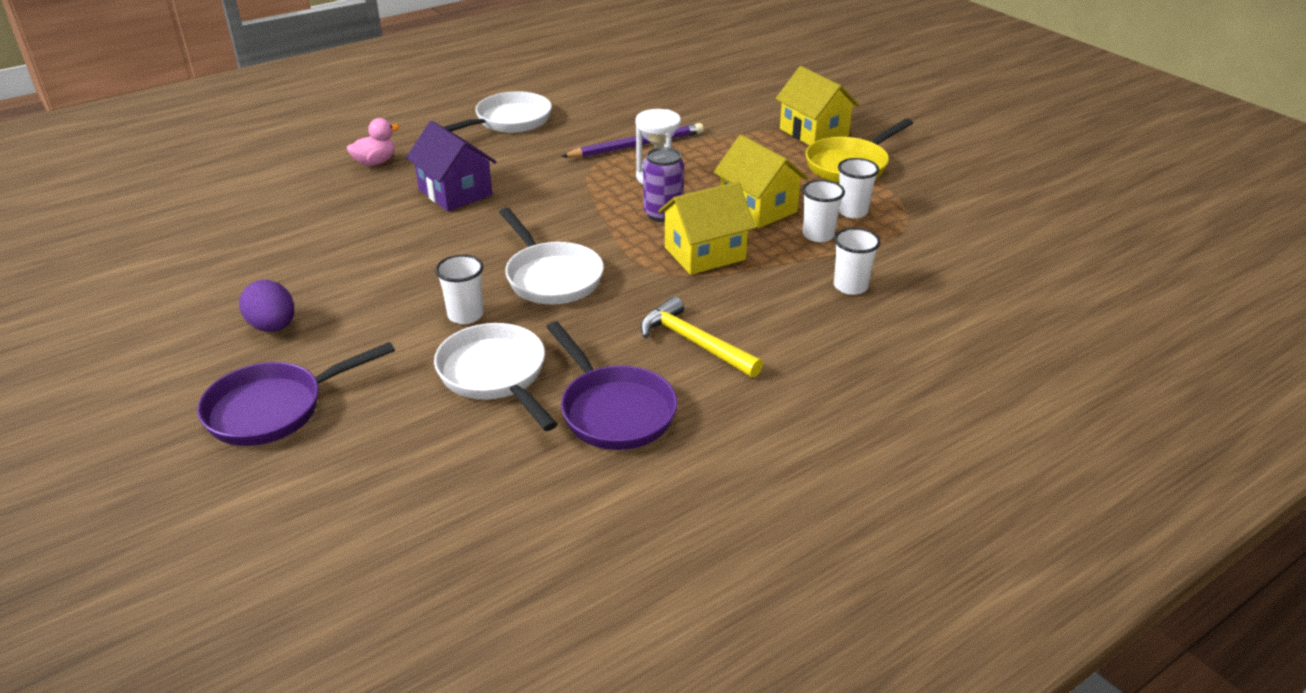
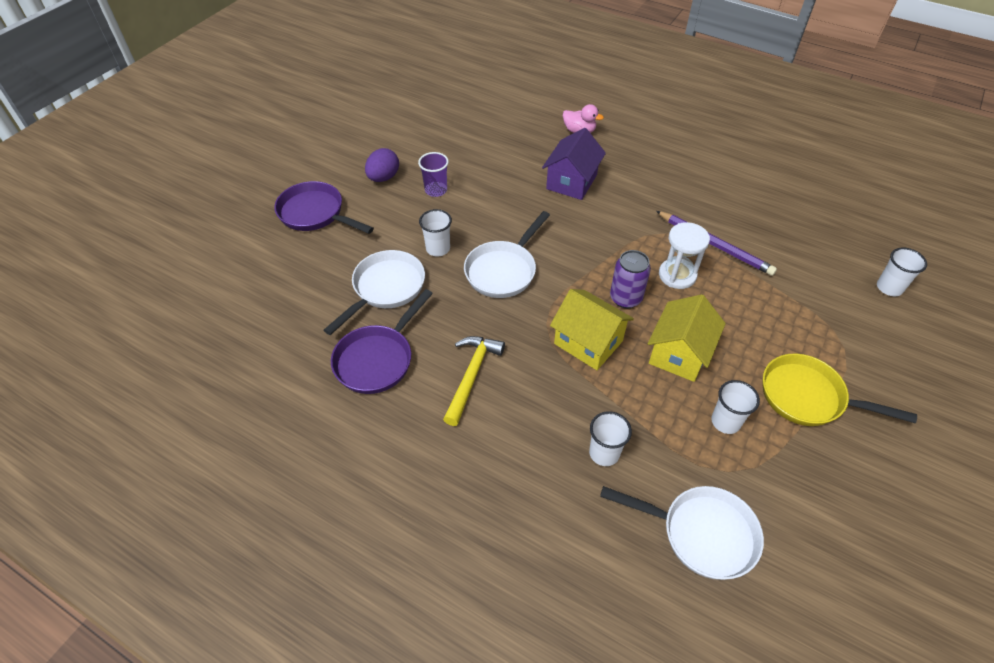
camera: 65 degrees right, 15 degrees up
(354, 289) = (436, 190): none -> purple cup
(508, 121) = (687, 164): white pan -> white pan (701, 533)
(813, 132) = (846, 351): yellow house -> none
(818, 235) = (668, 407): white cup -> white cup (889, 288)

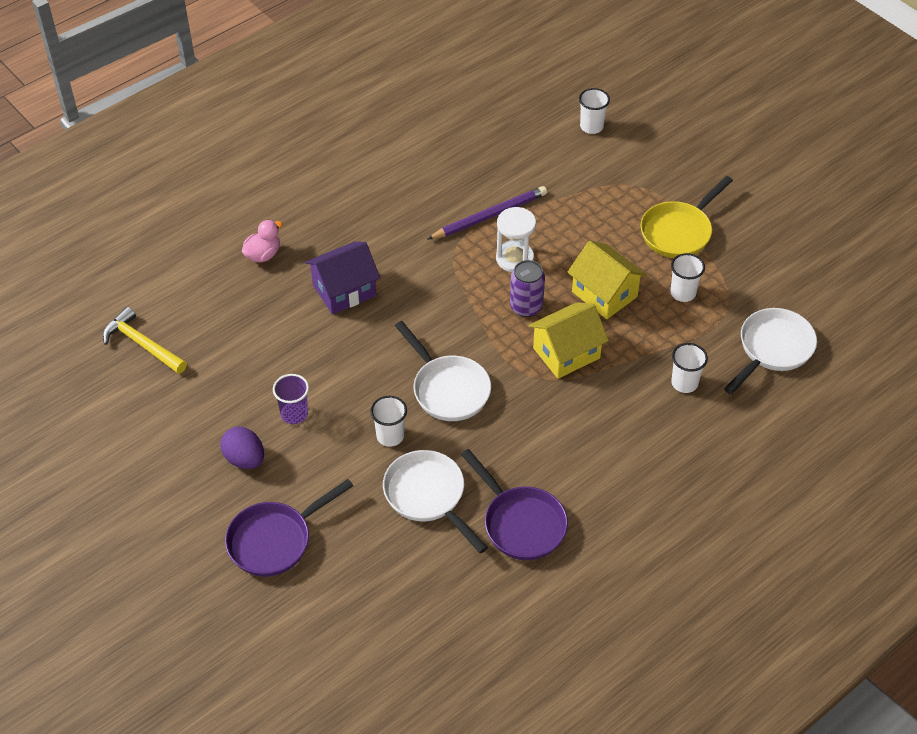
camera: 70 degrees left, 0 degrees up
(471, 376) = (570, 452): yellow hammer -> yellow hammer (142, 344)
(571, 182) = (344, 290): purple house -> purple house turned 75 degrees counterclockwise

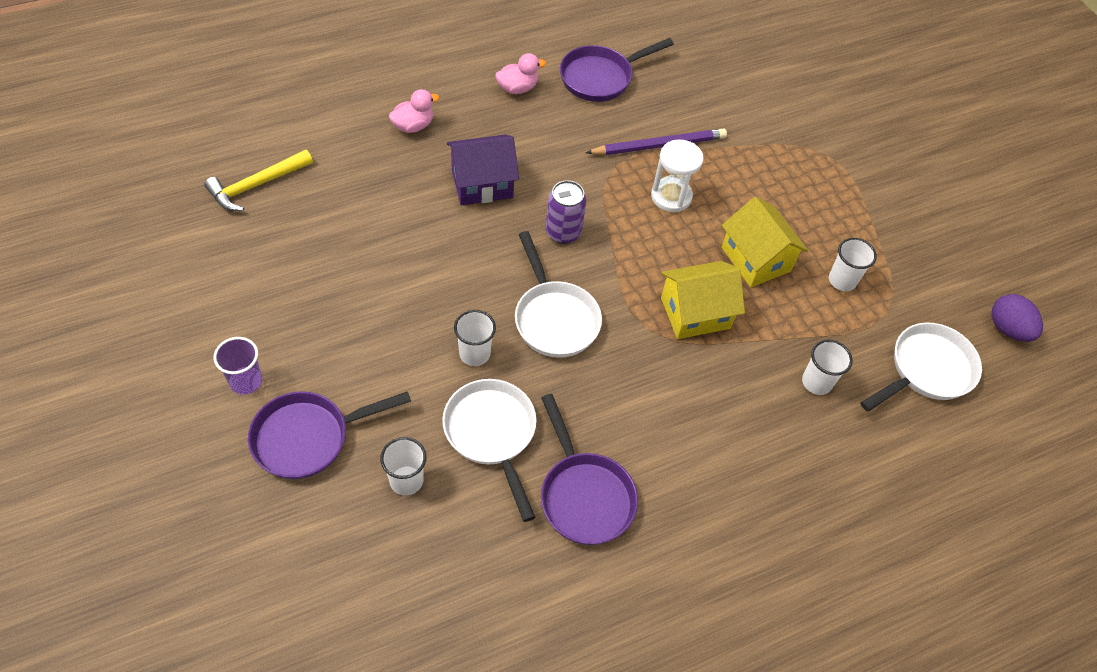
camera: 10 degrees right, 5 degrees up
(142, 344) = (256, 185): yellow hammer -> yellow hammer turned 90 degrees counterclockwise
(245, 459) = (311, 336): purple egg -> purple egg (1008, 329)
(294, 414) = (382, 301): purple cup -> purple cup (246, 381)
(345, 196) = (517, 88): none -> pink duck
(417, 167) = (600, 77): none -> purple pan
(526, 307) = (667, 251): purple can -> purple can (563, 232)
(591, 126) = (793, 81): white cup -> white cup (406, 480)
(679, 231) = (856, 213): yellow pan -> none

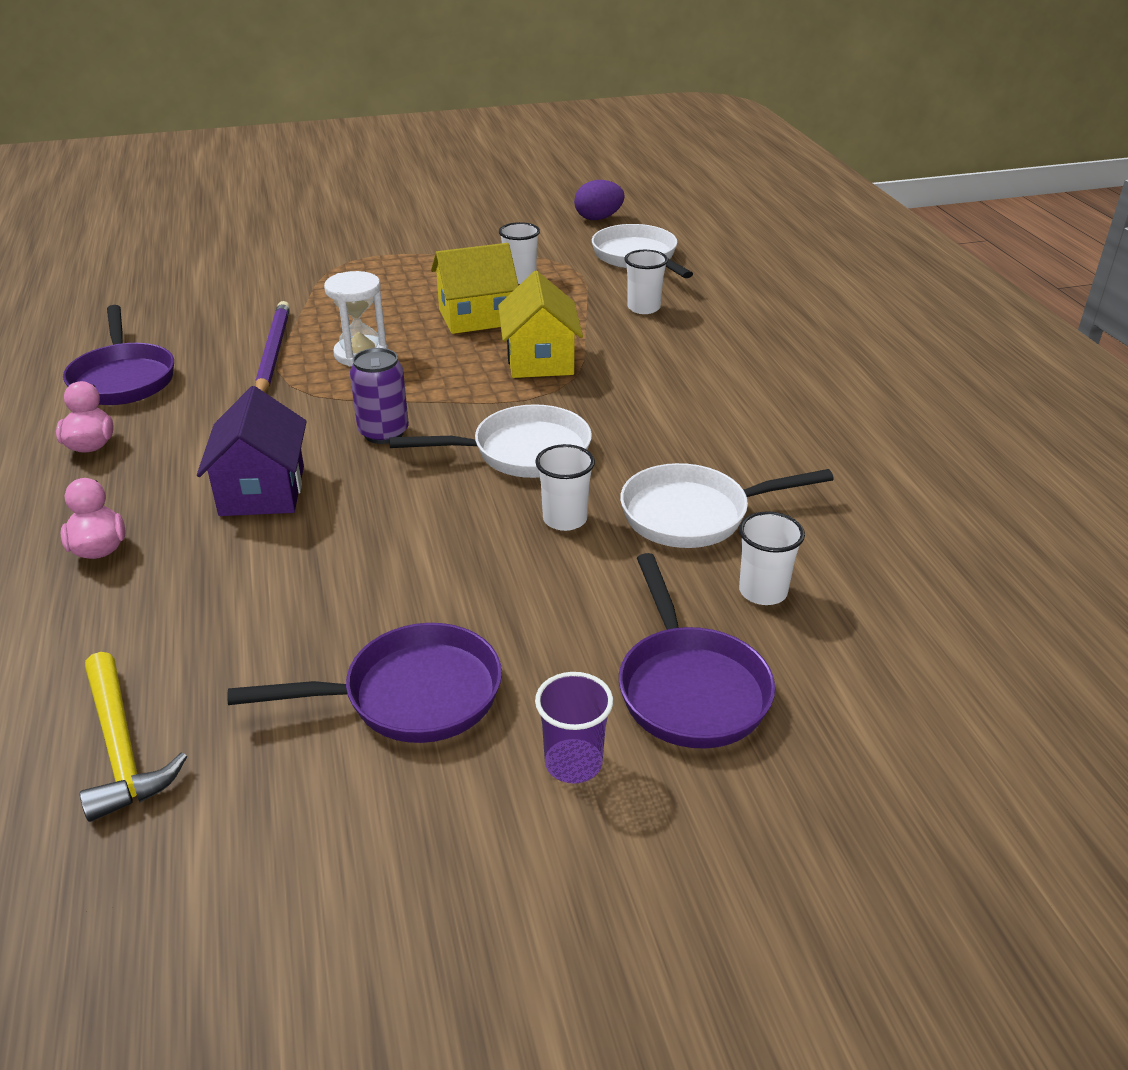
camera: 75 degrees left, 20 degrees down
(584, 495) = (780, 456): purple pan -> purple pan (411, 696)

